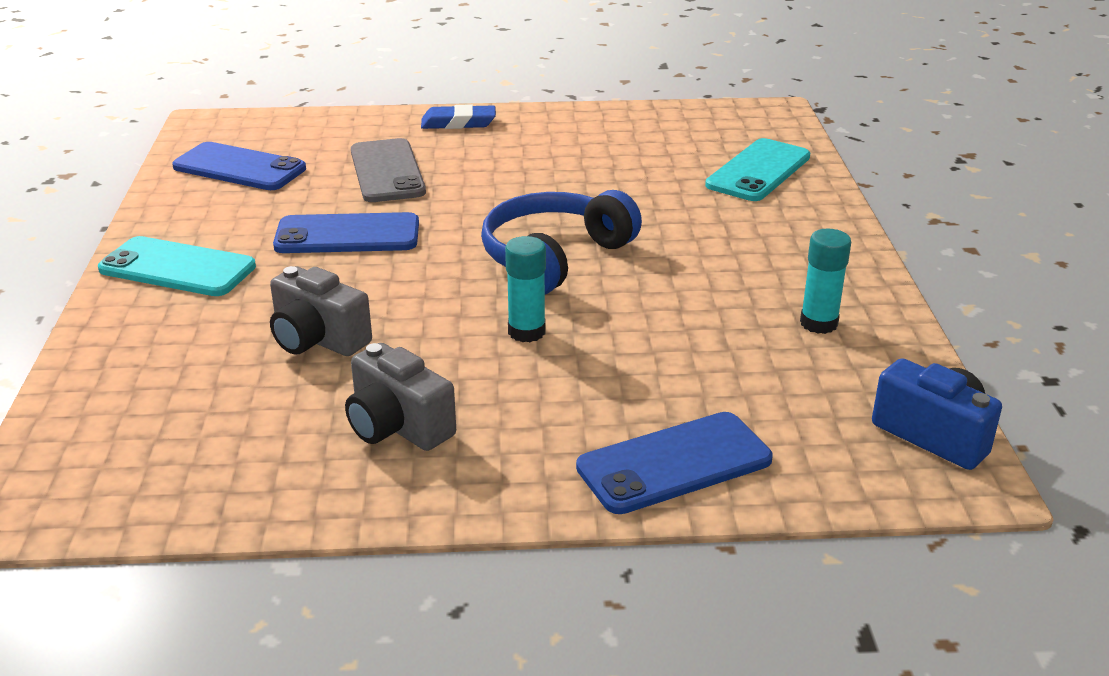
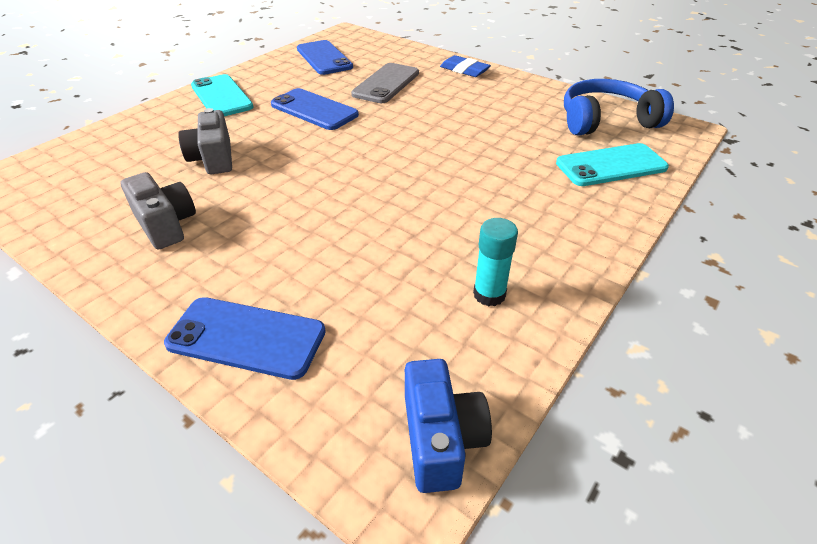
camera: 40 degrees right, 10 degrees up
(397, 426) = (166, 225): grey camera -> grey camera turned 150 degrees clockwise
(526, 332) = (308, 204): turquoise glue stick -> none
(554, 257) = (393, 167): blue headphones -> blue headphones (606, 121)

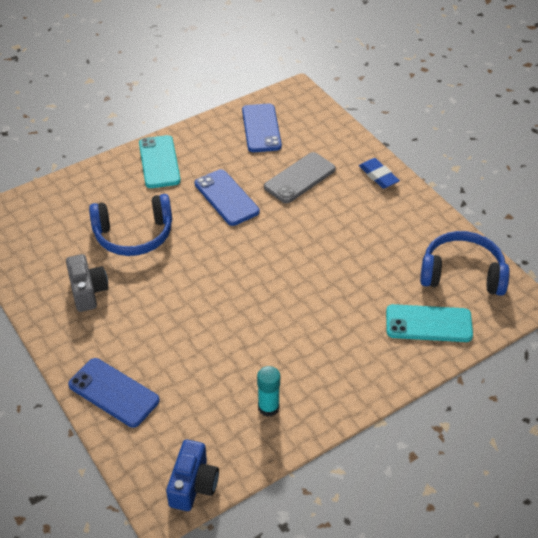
camera: 20 degrees right, 5 degrees up
(213, 159) = (134, 235): grey camera -> blue headphones

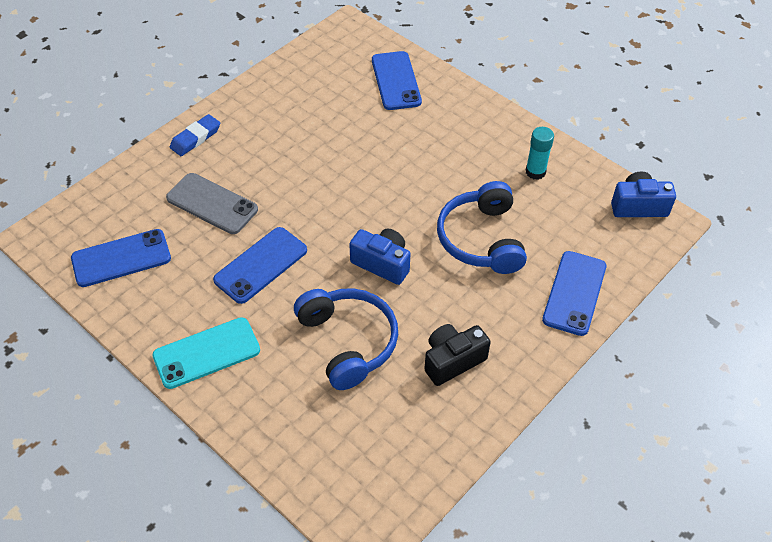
camera: 105 degrees left, 5 degrees up
(88, 291) = (452, 361): grey camera -> black camera
(200, 268) = (382, 263): none -> blue camera
(428, 324) = (396, 81): turquoise phone -> blue phone
(462, 273) = (326, 65): blue headphones -> blue headphones (481, 239)

